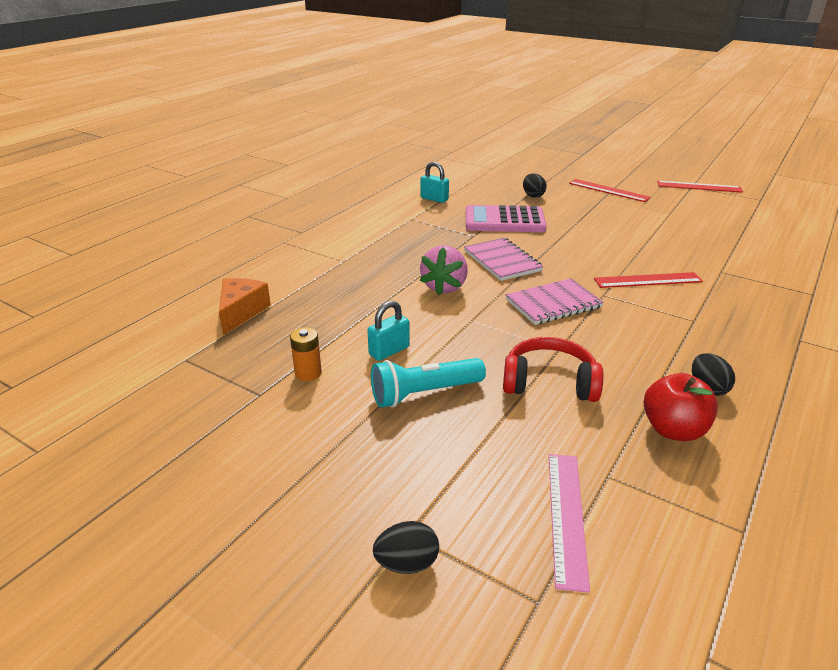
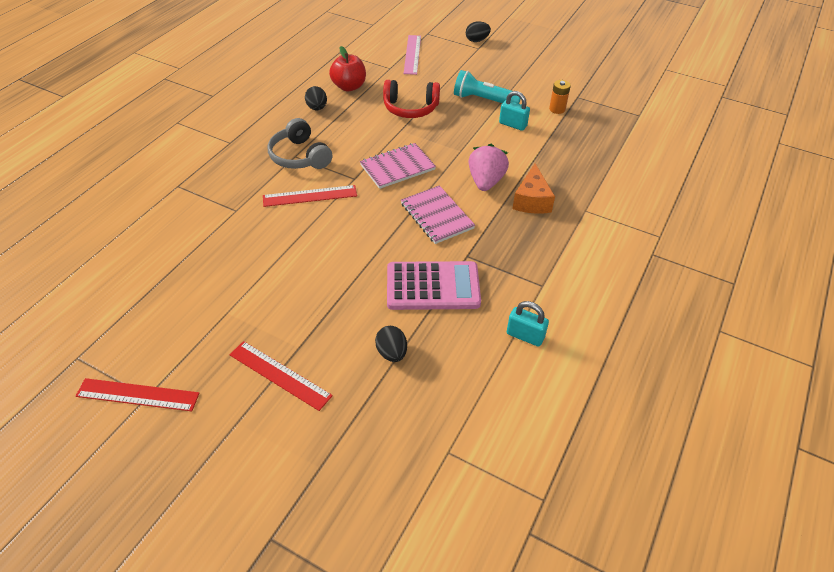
camera: 175 degrees right, 15 degrees up
(241, 312) = (633, 151): orange cheese -> orange cheese (532, 200)
(389, 351) = (513, 124): turquoise padlock -> turquoise padlock turned 75 degrees clockwise
(424, 393) = (484, 100): turquoise flashlight -> turquoise flashlight turned 135 degrees counterclockwise
(687, 319) = (300, 156): none -> grey headphones

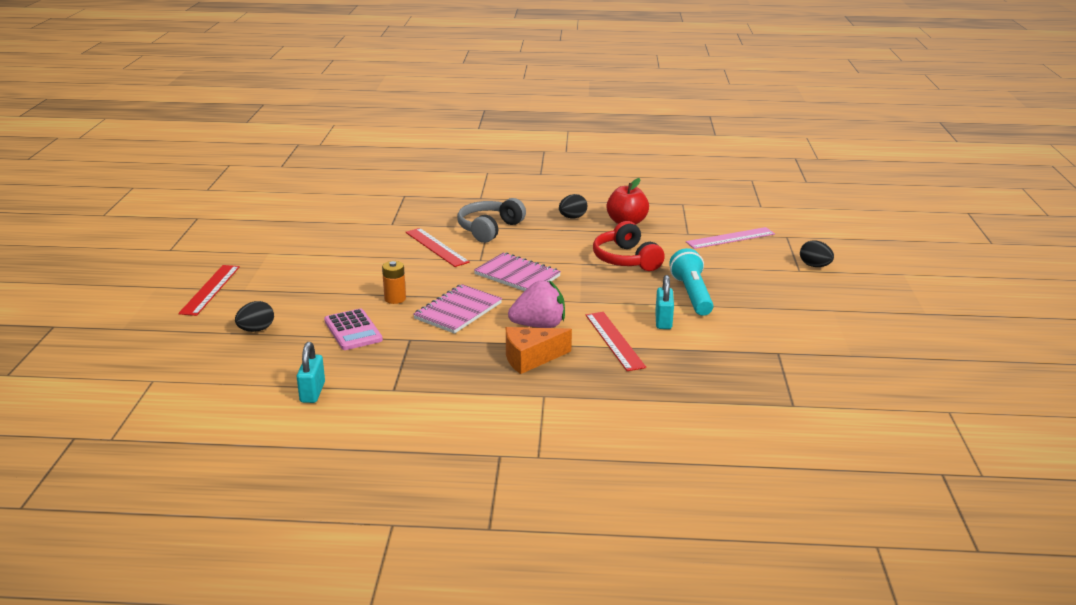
camera: 65 degrees right, 20 degrees down
(137, 395) = (170, 246): red ruler -> red ruler (614, 340)
(433, 286) = (353, 330): pink calculator -> pink calculator, size x0.67
(557, 109) = (731, 343): orange battery -> orange battery (395, 299)

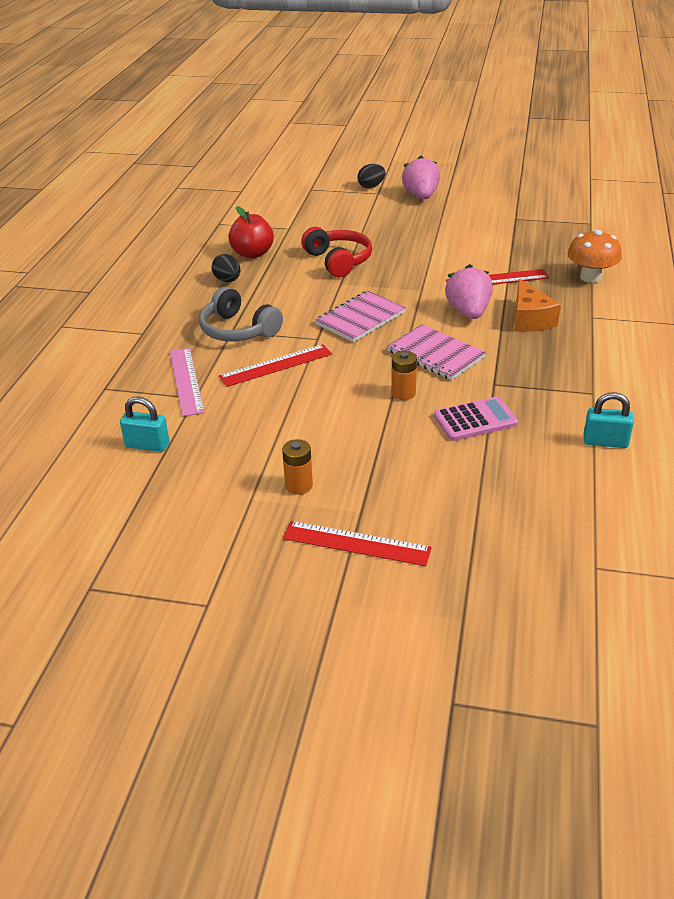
camera: 80 degrees left, 10 degrees up
(256, 330) = (471, 491): black egg -> none
(278, 267) = (299, 485): none -> orange battery
(626, 259) = (338, 261): red headphones -> red headphones turned 105 degrees counterclockwise
(638, 398) = (590, 277): none -> orange mushroom
(663, 321) = (463, 255): turquoise padlock -> turquoise padlock (147, 445)
(692, 295) = (416, 239): turquoise flashlight -> none
(730, 238) = (306, 211): pink ruler -> pink ruler (186, 381)
(806, 294) = (421, 196): none -> pink strawberry

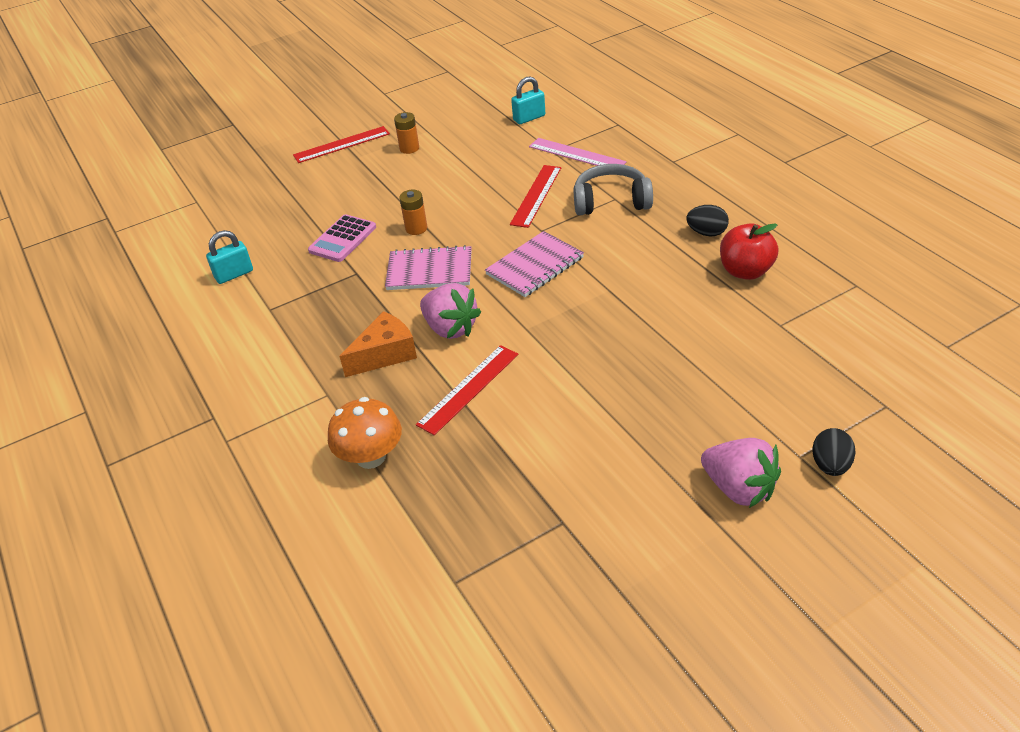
camera: 140 degrees right, 5 degrees up
(338, 261) = (654, 313): red headphones -> none
(360, 318) = (534, 266): pink notebook -> pink notebook turned 45 degrees clockwise
(530, 319) = (385, 354): orange cheese -> orange cheese turned 105 degrees clockwise

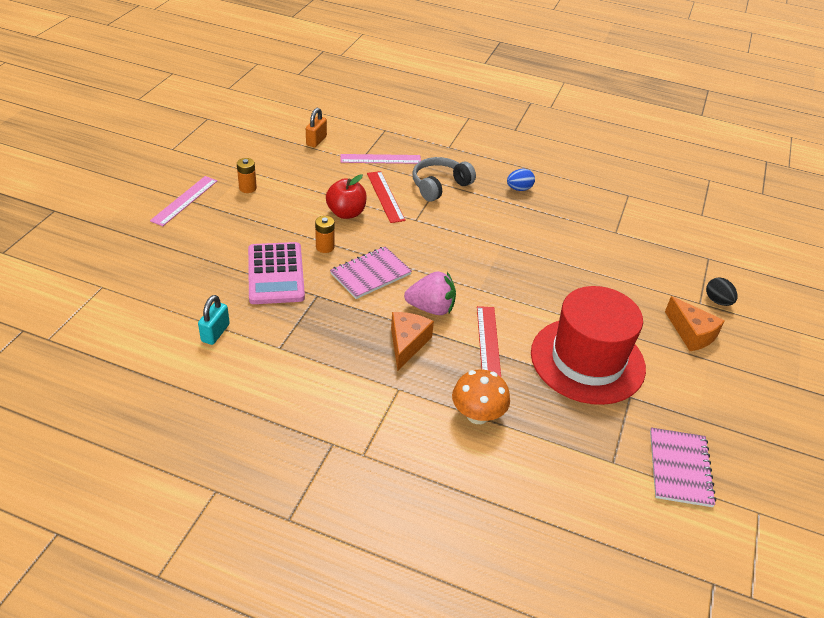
camera: 45 degrees left, 0 degrees up
(341, 144) = (184, 200): red ruler -> pink ruler
(343, 239) = (276, 274): pink calculator -> pink calculator, size x1.50
(529, 118) = (316, 141): turquoise padlock -> orange padlock
(534, 266) = (439, 246): pink notebook -> pink notebook (679, 468)
(559, 458) = (587, 360): none -> red hat
(706, 233) = (519, 189): black egg -> blue egg
(739, 488) = (691, 333): pink strawberry -> orange cheese
(745, 271) = (565, 206): red apple -> red apple (346, 213)

